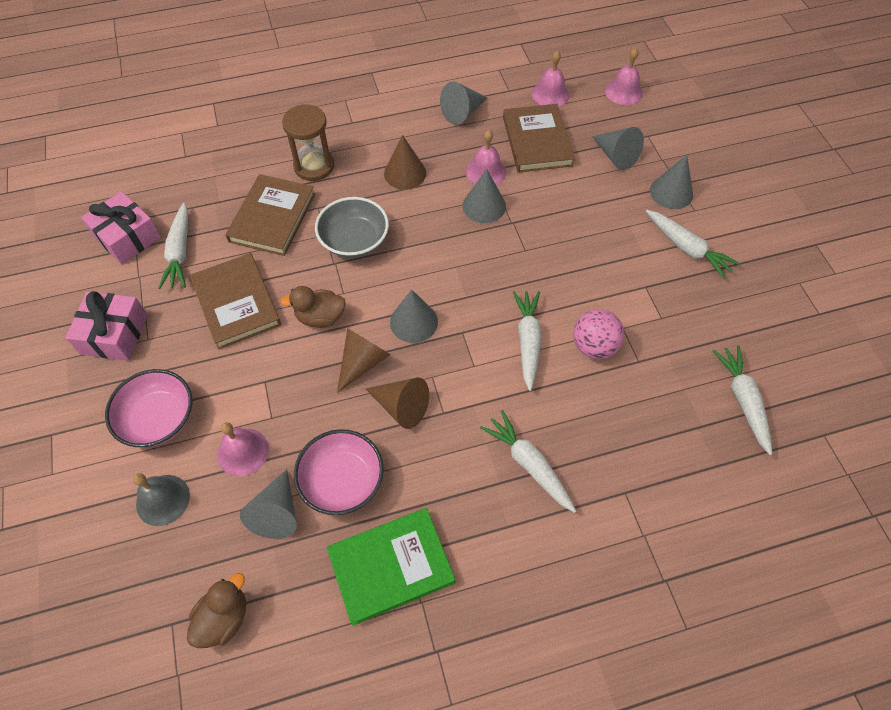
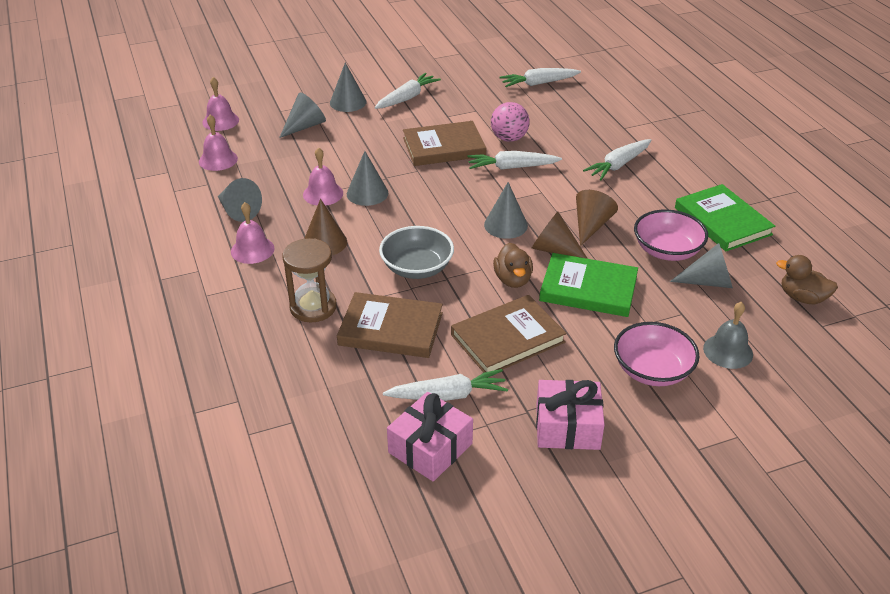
camera: 95 degrees left, 20 degrees down
(243, 452) = (664, 309): pink bell -> pink bell (252, 250)
(292, 384) = (588, 288): none -> green book
(537, 141) = (283, 166): brown book -> brown book (444, 147)

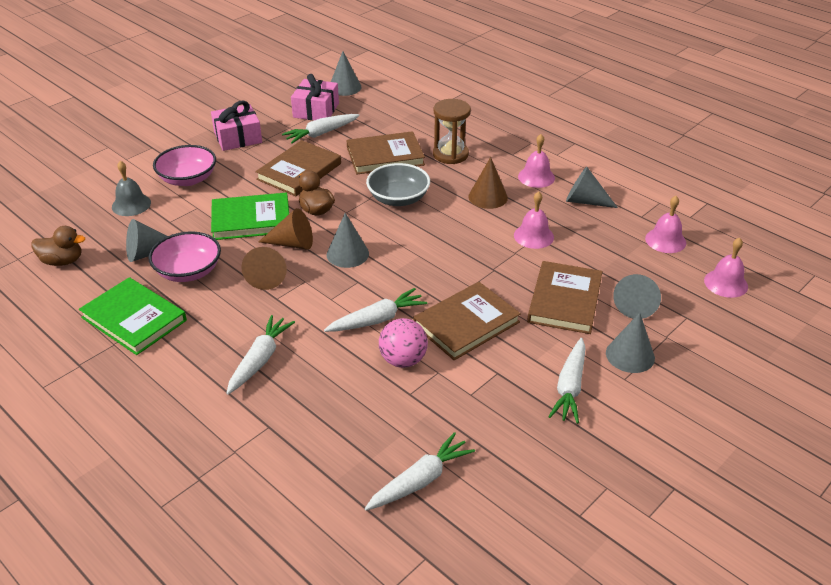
camera: 155 degrees right, 0 degrees up
(354, 142) = (565, 300): none -> brown book
(367, 193) = (495, 248): grey cone -> grey cone (344, 87)

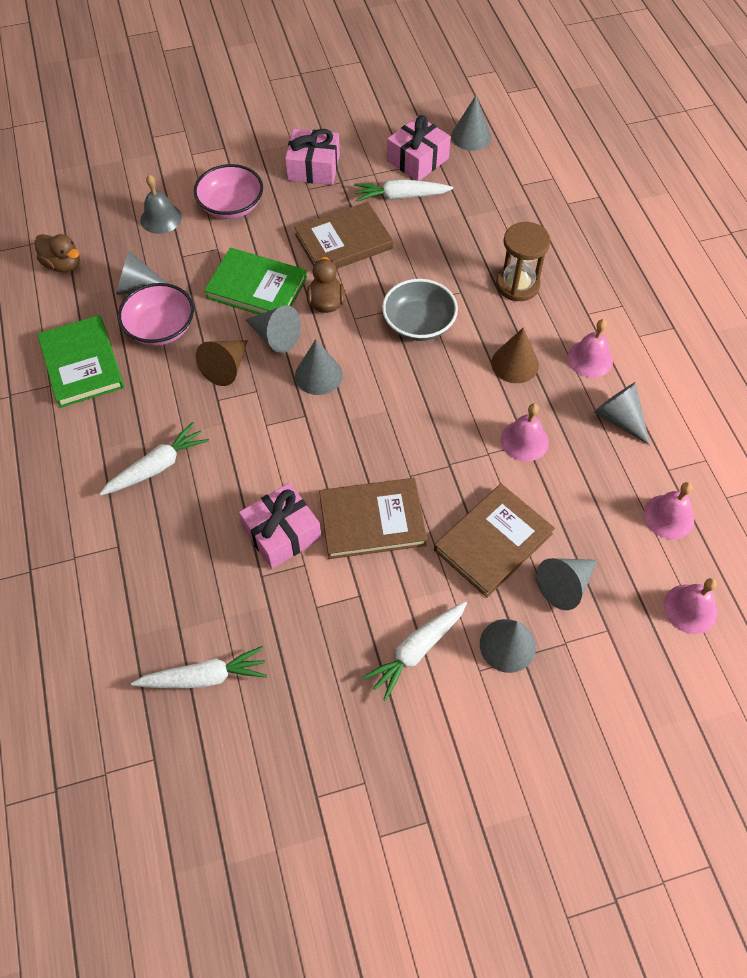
camera: 30 degrees right, 20 degrees up
(292, 243) = (275, 337): brown cone -> grey cone
(377, 319) = (291, 472): white carrot -> none
(385, 156) = (445, 258): brown book -> none
(403, 360) = (282, 533): pink ball -> pink gift

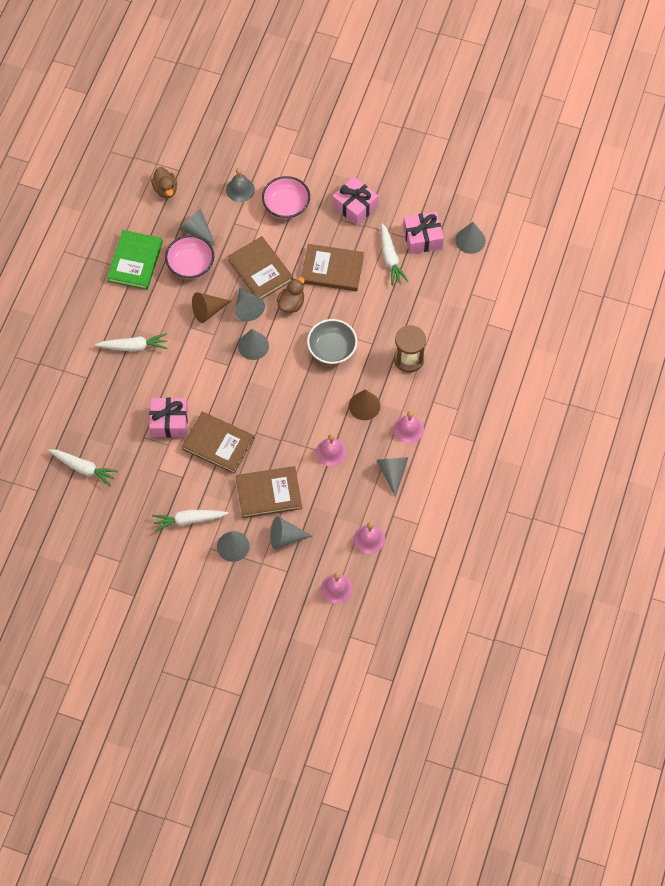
camera: 35 degrees right, 5 degrees up
(256, 288) = (260, 270): green book -> brown book
(400, 196) = (390, 258): white carrot -> white carrot turned 135 degrees counterclockwise

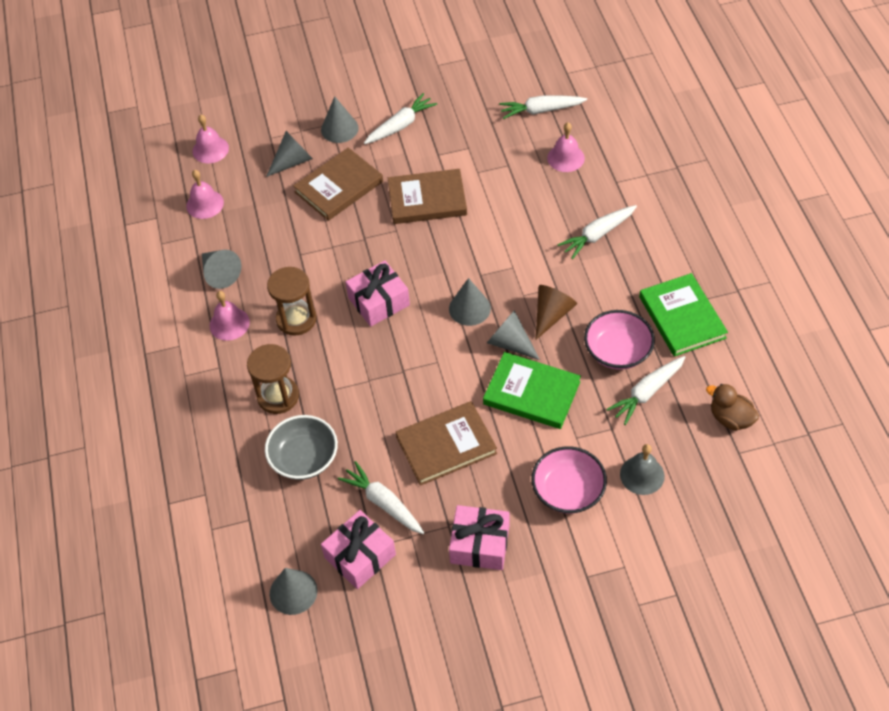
camera: 150 degrees right, 10 degrees down
(169, 422) = (494, 191): pink gift -> pink gift (379, 301)
(197, 230) = (647, 393): grey cone -> white carrot
(260, 270) = (531, 393): brown book -> green book
(291, 303) = (463, 377): brown duck -> none
(331, 452) = (301, 256): pink bell -> pink bell (565, 158)
(332, 348) = (377, 356): grey bowl -> grey bowl (304, 458)
(364, 406) = (296, 319): brown cone -> brown hourglass

